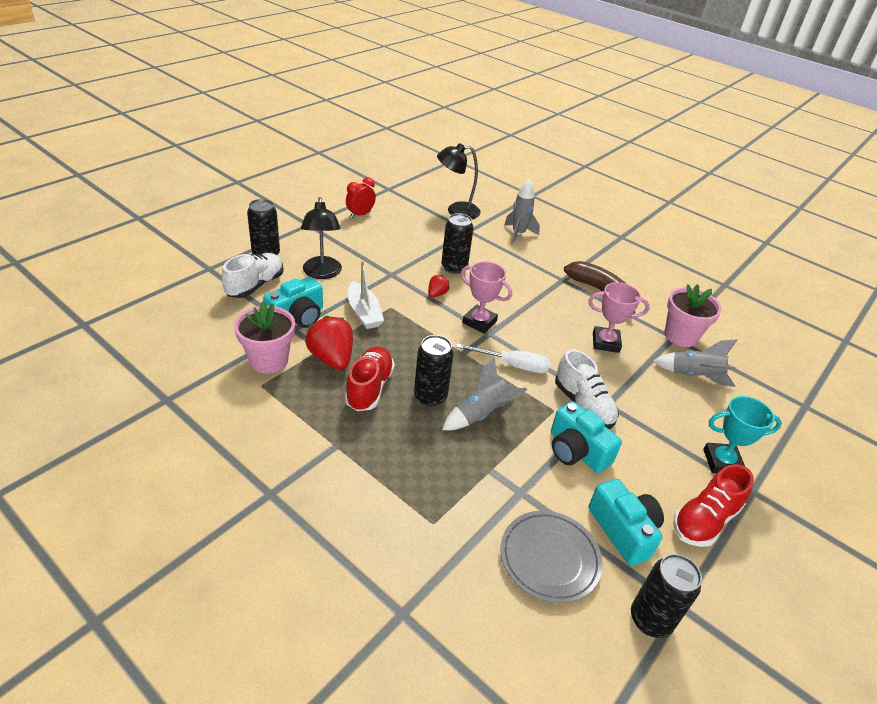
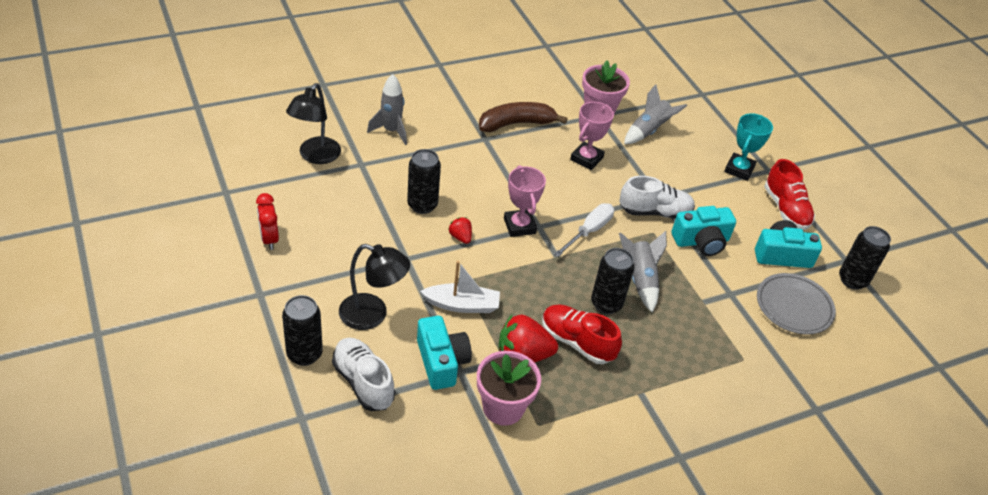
camera: 65 degrees left, 5 degrees up
(479, 322) = (519, 226): pink trophy -> pink trophy turned 75 degrees counterclockwise

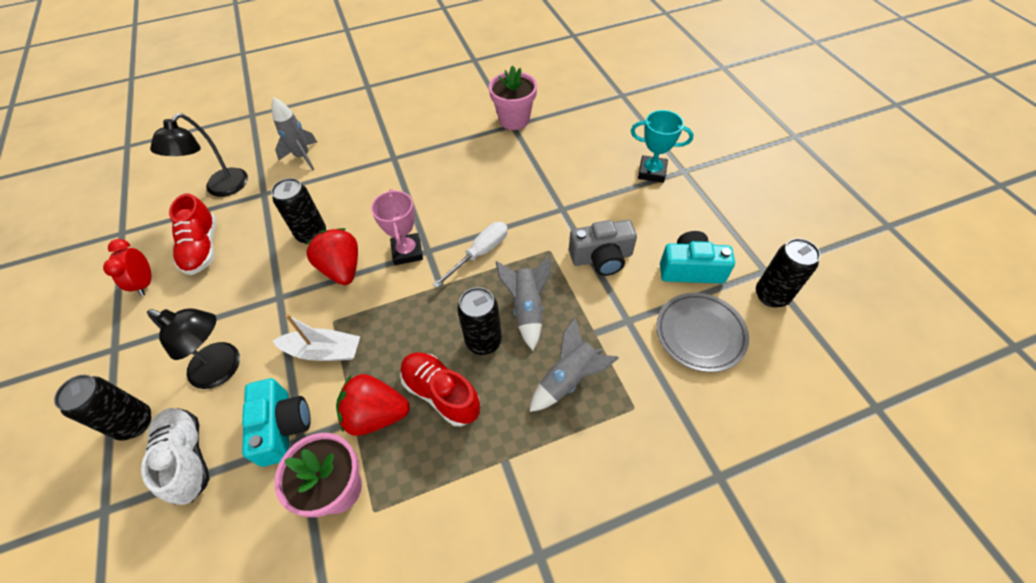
camera: 10 degrees right, 10 degrees up
(460, 237) = (342, 269): red strawberry -> red strawberry, size x1.96
(516, 124) = (428, 140): brown banana -> none
(586, 158) = (492, 171): pink trophy -> none
(648, 131) = (561, 137): grey rocket -> grey rocket (569, 379)
(655, 212) = (555, 226): white shoe -> none
(701, 241) = (601, 258): turquoise camera -> grey camera
(739, 169) = (652, 172): turquoise trophy -> turquoise trophy turned 75 degrees clockwise
(785, 209) = (699, 214): red shoe -> red shoe (203, 248)

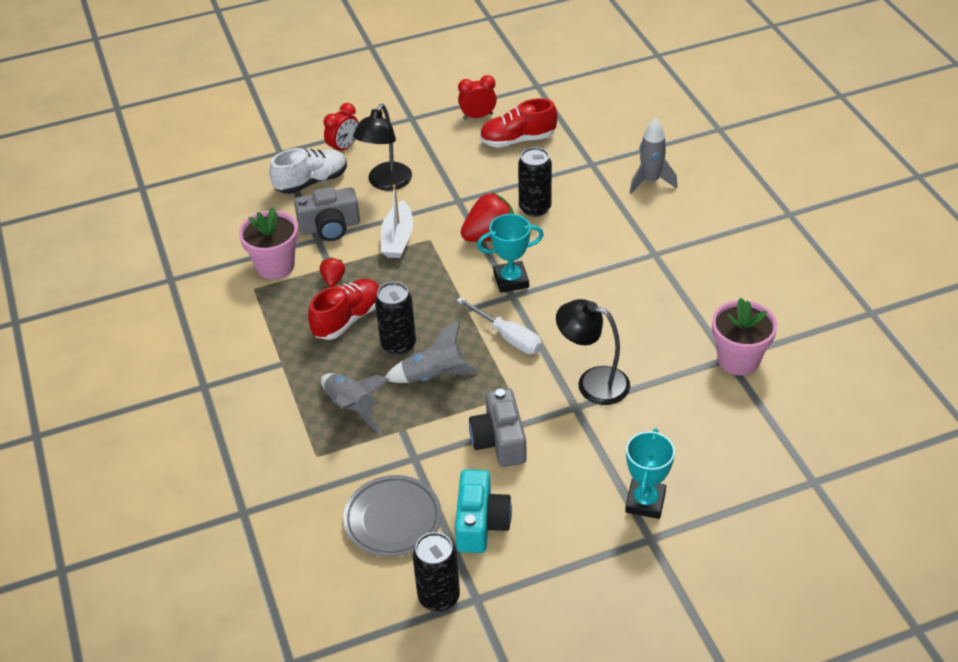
camera: 90 degrees right, 10 degrees down
(135, 423) = (344, 148): black can -> red clock
(221, 189) = (597, 133): black lamp -> black lamp (592, 382)
(282, 427) = (330, 227): turquoise camera -> grey camera
(376, 414) = (333, 280): red strawberry -> red strawberry, size x0.51
(407, 252) = (511, 280): pink trophy -> turquoise trophy

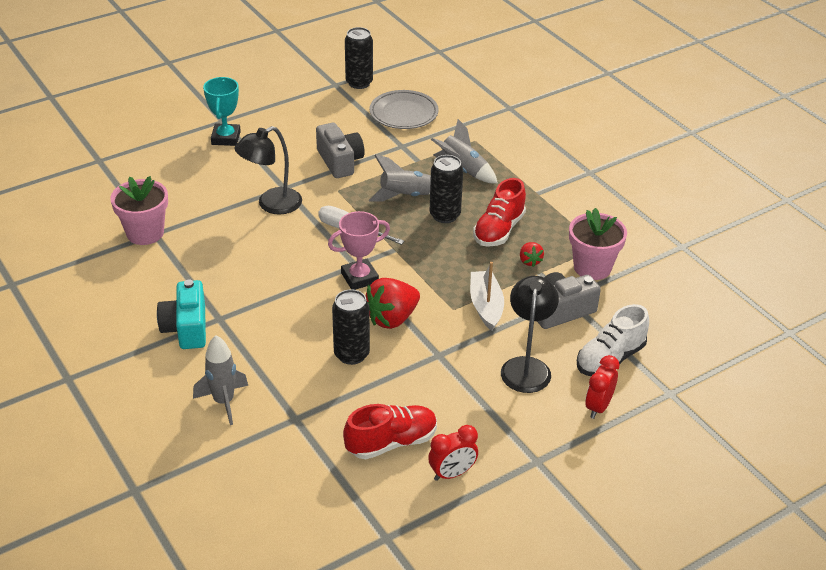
camera: 165 degrees right, 5 degrees down
(481, 523) = (341, 117): turquoise camera -> turquoise camera (186, 328)
(511, 280) = (359, 278): turquoise trophy -> pink trophy
(592, 382) = (271, 205): black lamp -> black lamp turned 135 degrees clockwise

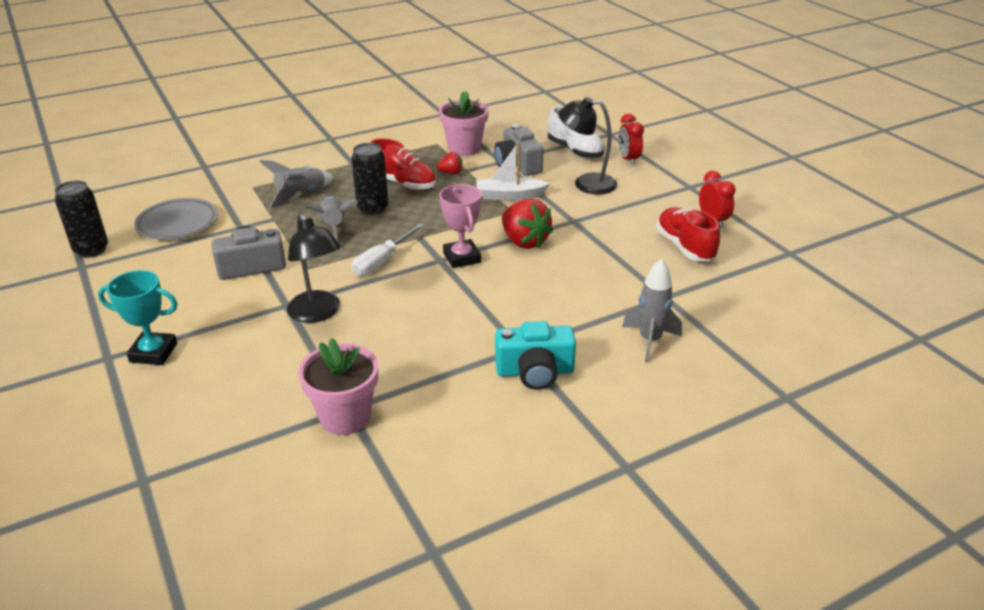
camera: 85 degrees left, 5 degrees down
(351, 354) = (575, 264): black can -> none
(598, 407) = (628, 159): red clock -> red clock turned 45 degrees clockwise

